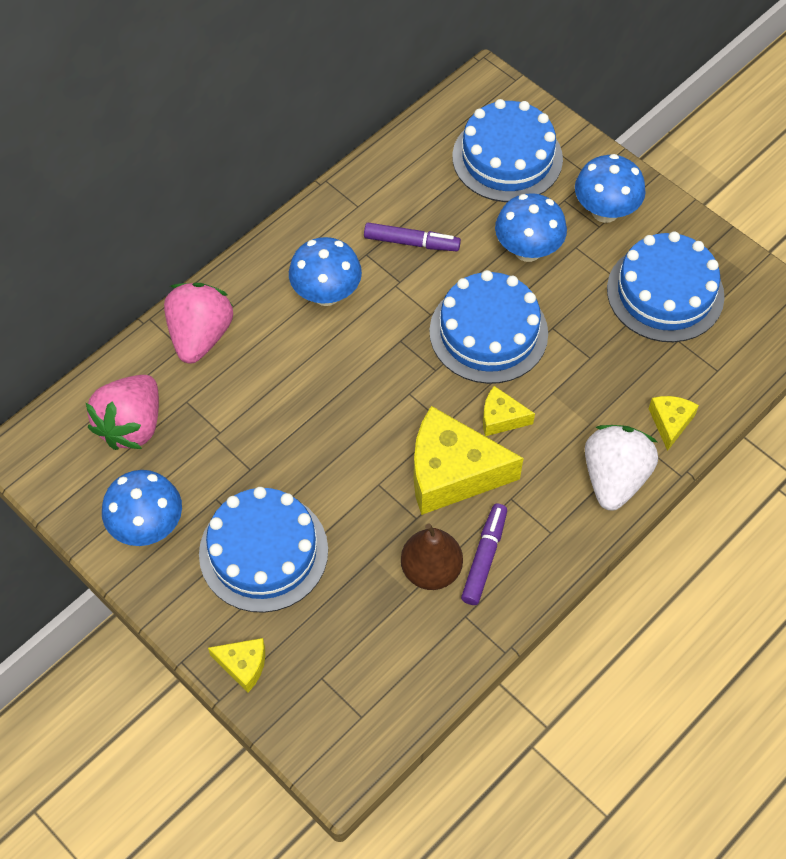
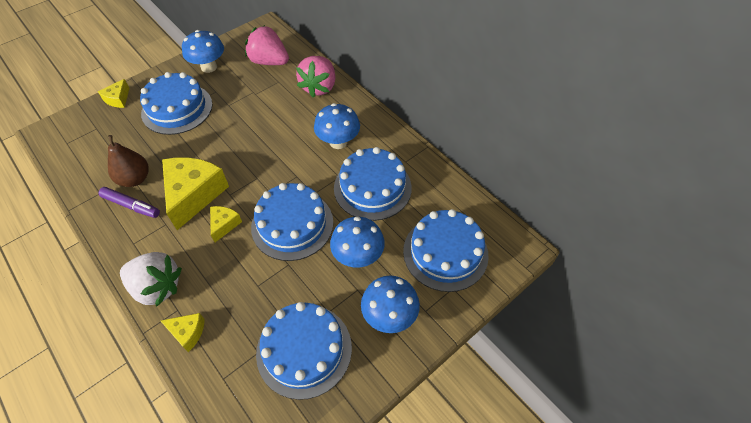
camera: 95 degrees right, 5 degrees down
(200, 336) = (319, 87): pink strawberry -> pink strawberry turned 90 degrees clockwise
(411, 242) = (372, 187): purple marker -> blue cake

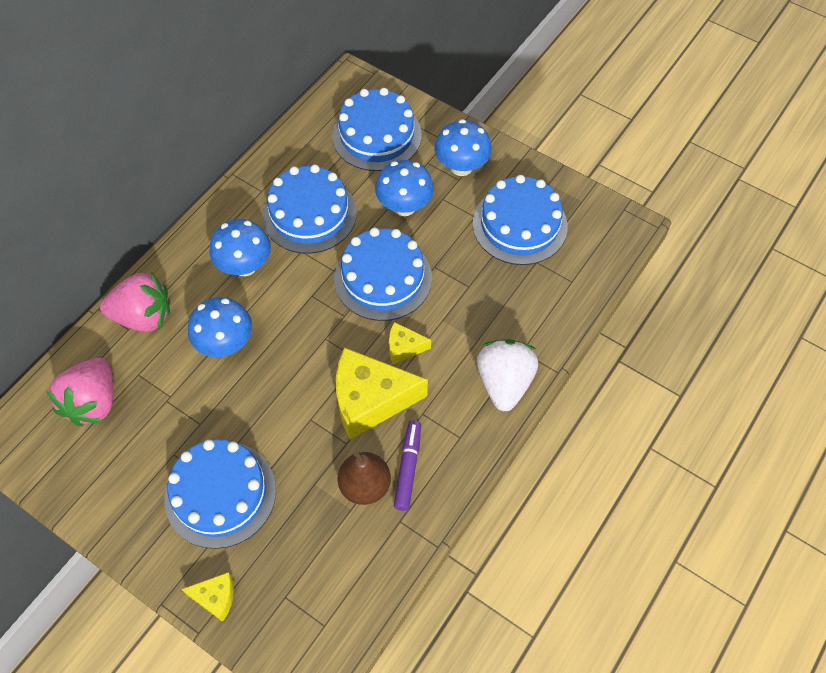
camera: 105 degrees left, 5 degrees up
(188, 333) = (541, 330): yellow cheese -> none
(209, 67) = (117, 488): blue mushroom -> blue mushroom (226, 344)

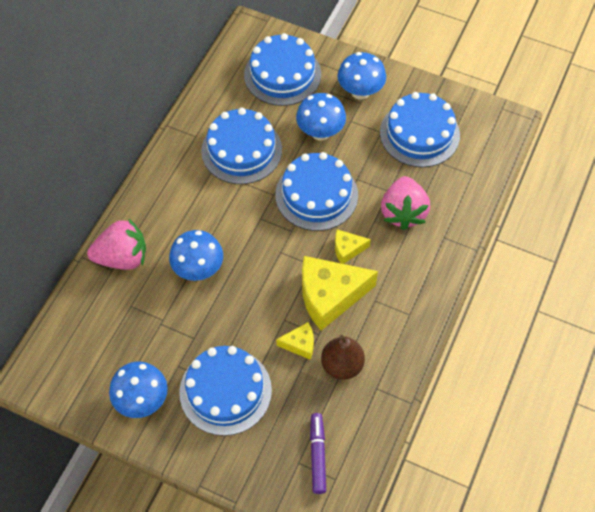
camera: 10 degrees left, 0 degrees up
(93, 402) = (99, 335): pink strawberry -> pink strawberry (403, 212)
(215, 597) = (243, 473): yellow cheese -> yellow cheese (300, 344)
(245, 266) = (198, 202): blue mushroom -> blue mushroom (142, 400)
(408, 468) = (373, 345): purple marker -> purple marker (317, 455)
(504, 383) = (435, 265): white strawberry -> none

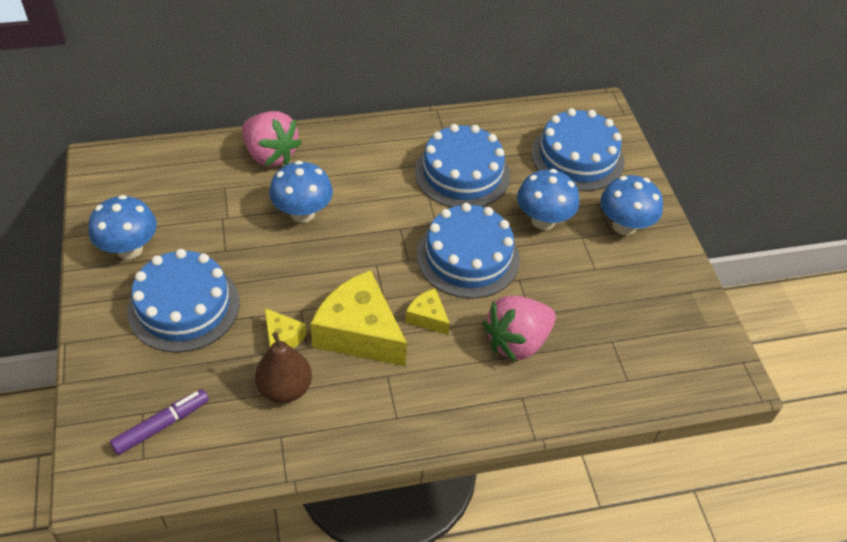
camera: 50 degrees right, 10 degrees down
(419, 134) = (628, 303): blue cake -> none

